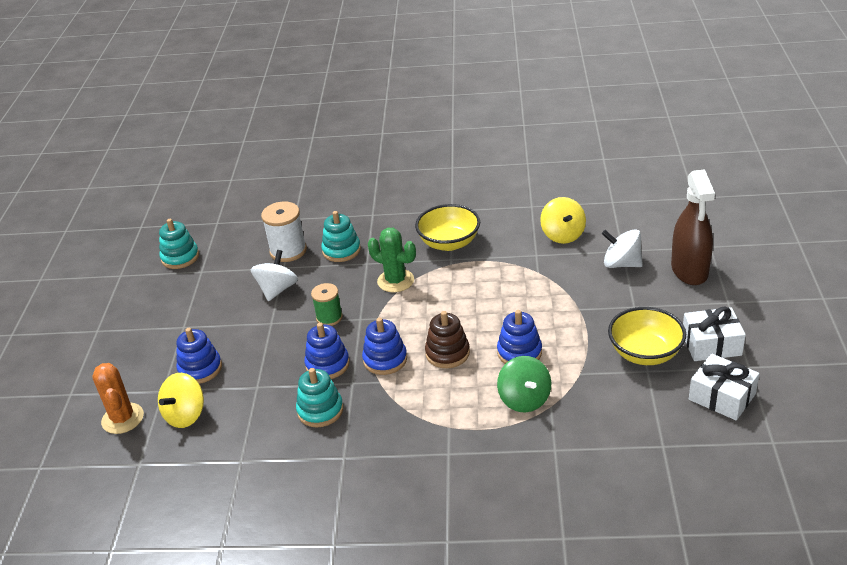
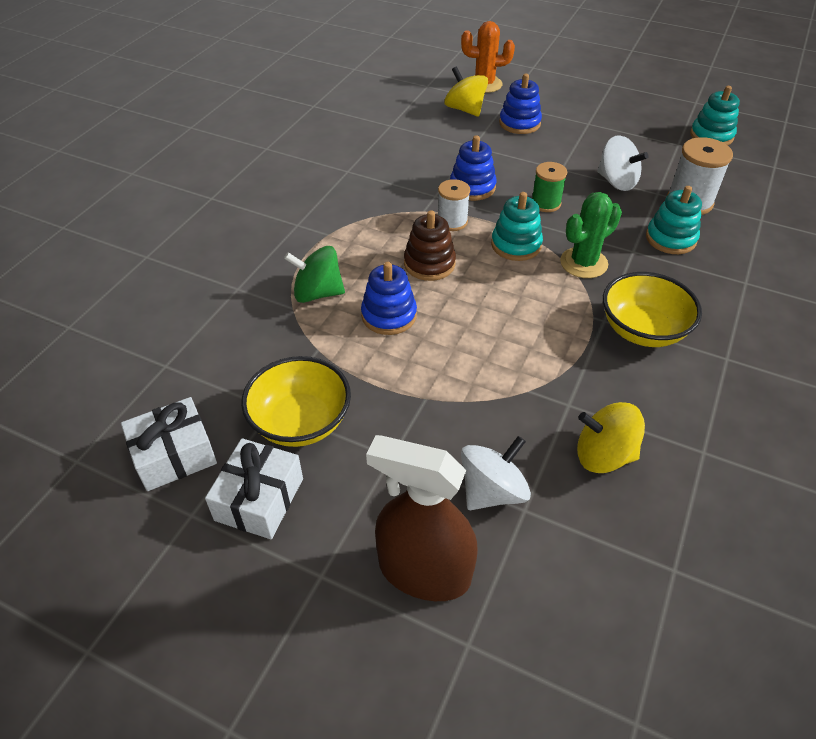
camera: 110 degrees right, 10 degrees up
(320, 410) = (413, 171): turquoise stacking toy -> turquoise stacking toy (516, 245)
(385, 359) = (452, 222): blue stacking toy -> white spool

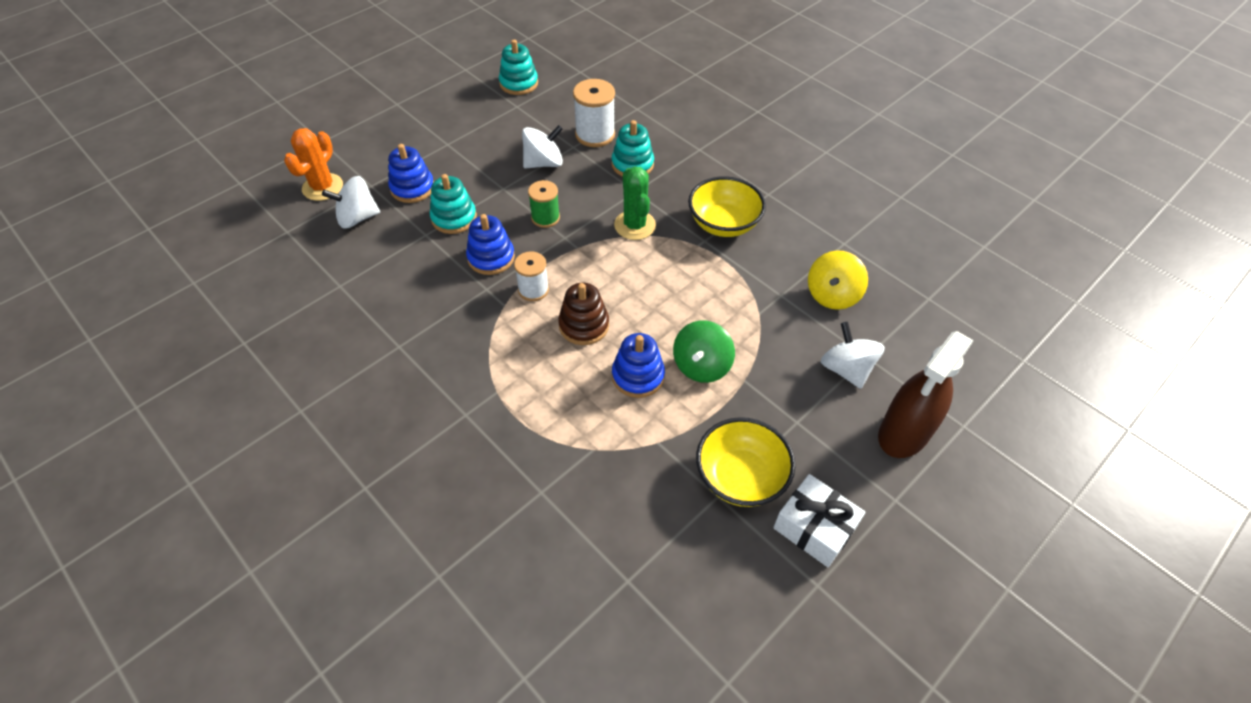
camera: 70 degrees left, 5 degrees up
(174, 455) = (747, 589): white gift -> none
(317, 293) = (582, 423): green spinning top -> green spinning top (701, 366)
(465, 109) = (357, 218): yellow spinning top -> white spinning top
(516, 245) = (590, 258): turquoise stacking toy -> turquoise stacking toy (454, 218)

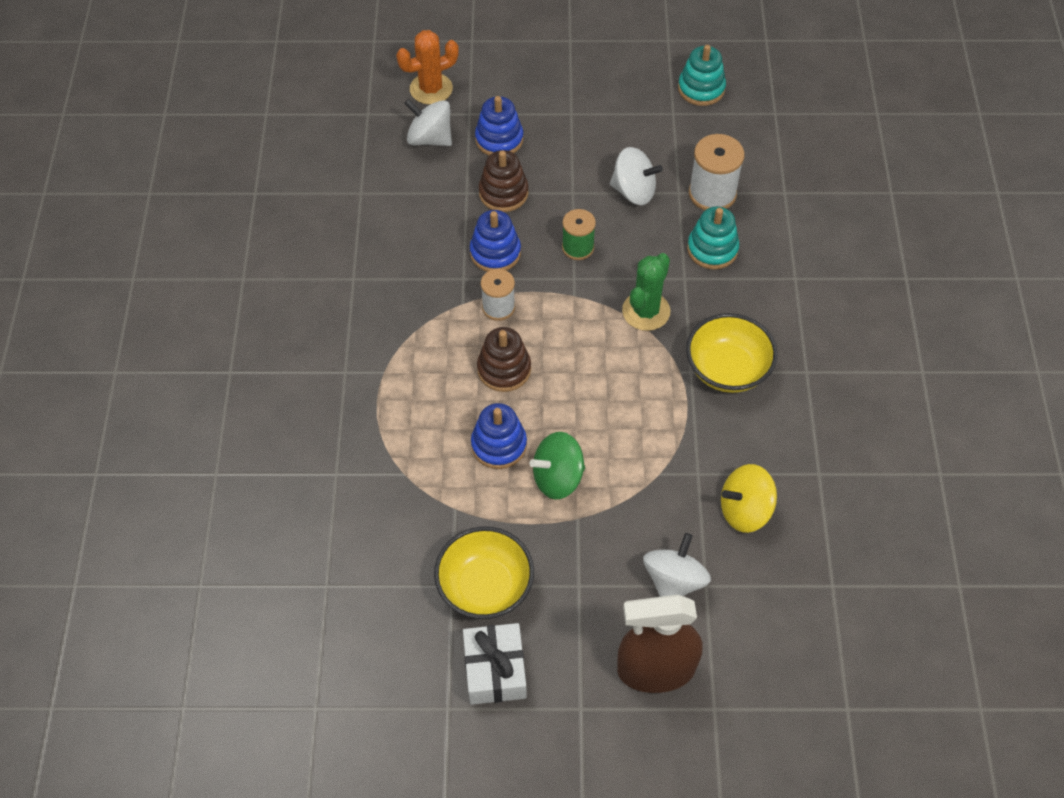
camera: 45 degrees right, 5 degrees up
(454, 218) = (503, 193): turquoise stacking toy -> brown stacking toy

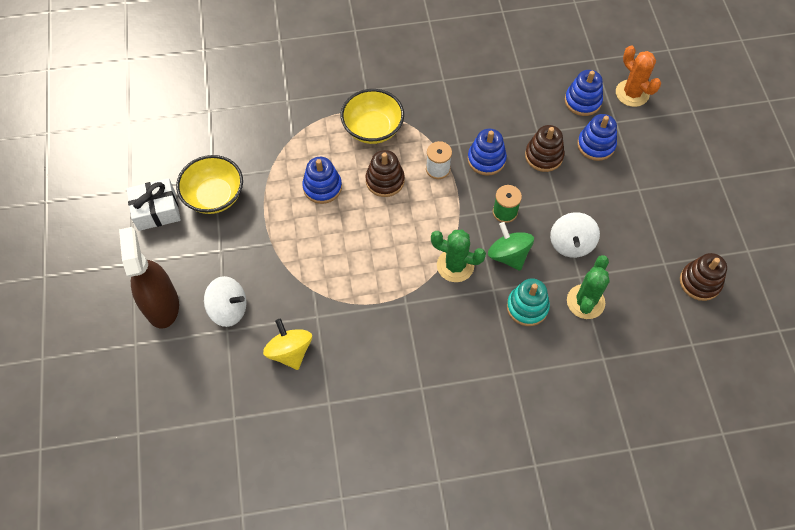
camera: 80 degrees right, 5 degrees up
(430, 138) = (582, 101): white spinning top -> blue stacking toy
(558, 478) = (301, 226): green spinning top -> green spinning top (508, 255)
(701, 89) = (700, 282): turquoise stacking toy -> brown stacking toy
(712, 193) = (585, 302): white spool -> green cactus
(727, 369) = (412, 328): yellow bowl -> yellow bowl (373, 128)

